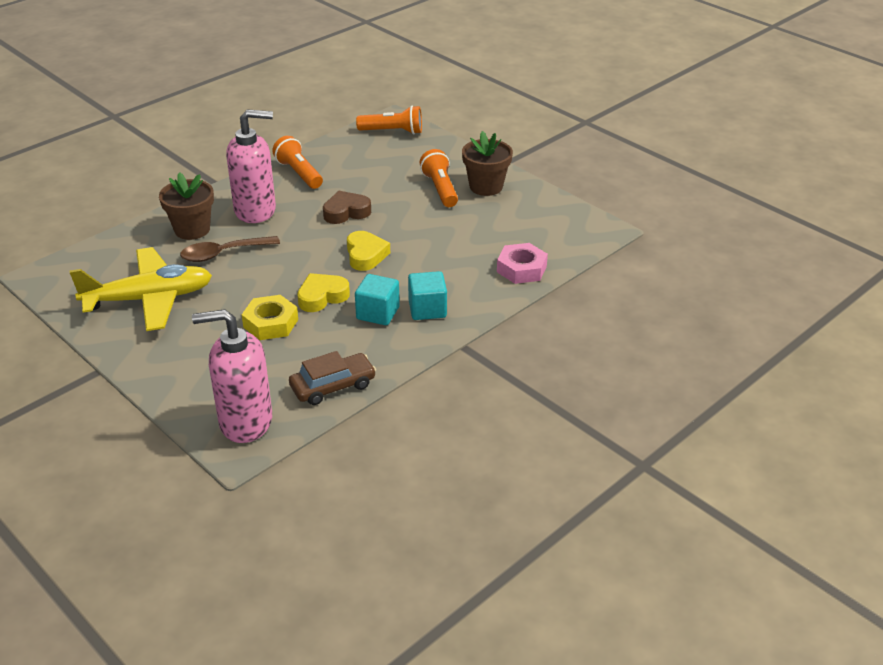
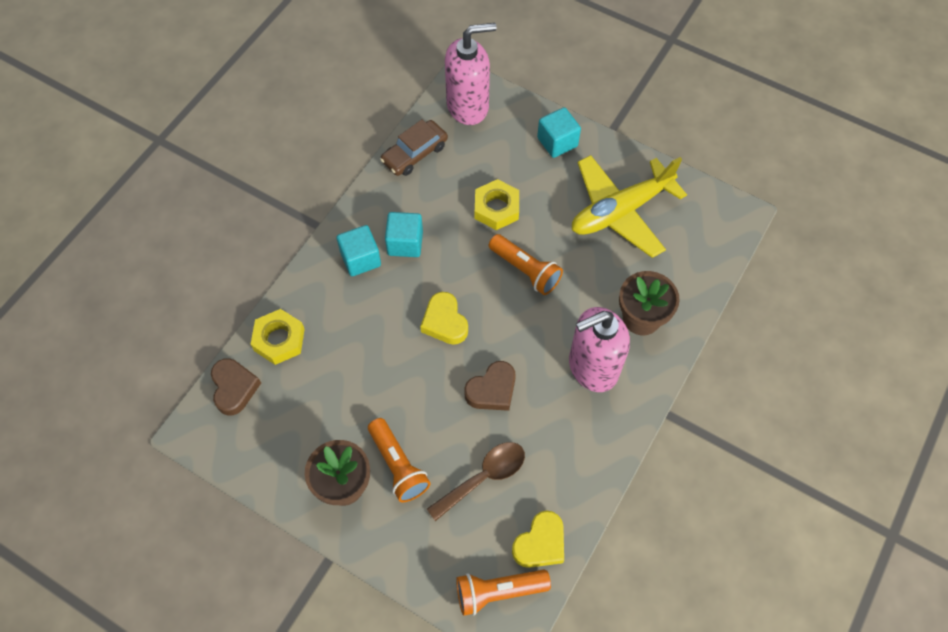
camera: 165 degrees right, 25 degrees up
(167, 367) = (557, 142): none -> turquoise cube
(223, 254) = (588, 289): brown spoon -> brown spoon (483, 477)
(299, 173) = (578, 454): orange flashlight -> orange flashlight (525, 270)
(322, 297) = (464, 252): yellow heart -> yellow heart (540, 543)
(521, 269) = (279, 339): pink nut -> yellow nut
(567, 247) = (234, 388): none -> brown heart

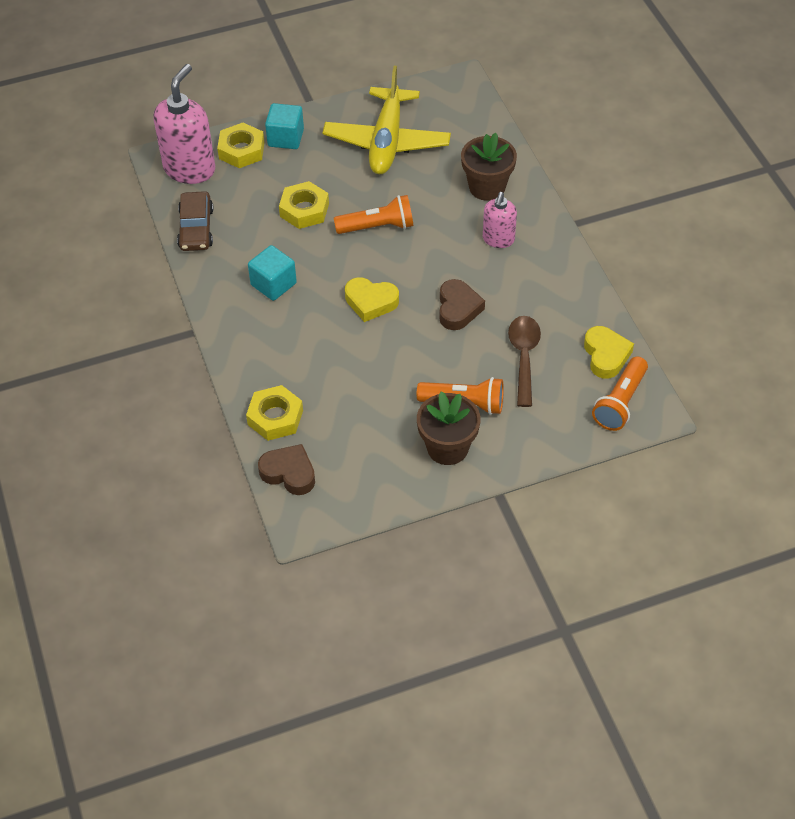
camera: 50 degrees left, 10 degrees down
(360, 259) = (257, 321): turquoise cube -> none
(517, 124) = (241, 150): none -> yellow nut
(592, 367) = (498, 239): pink soap dispenser -> pink soap dispenser, size x0.57

